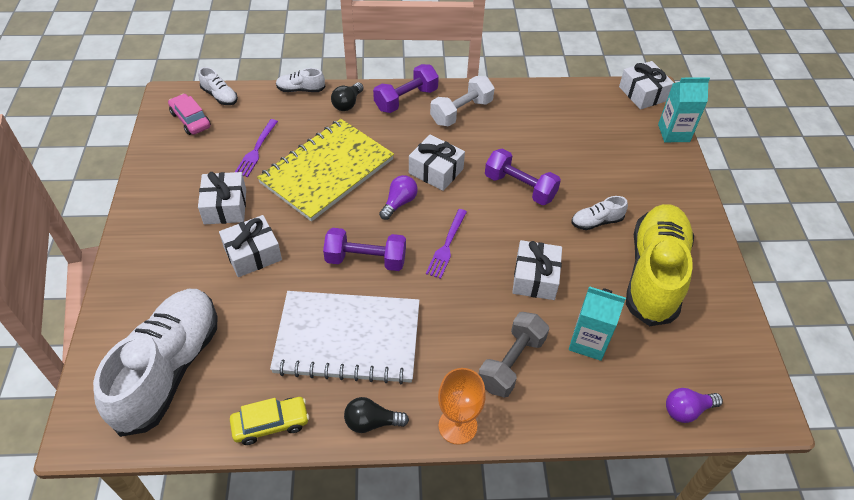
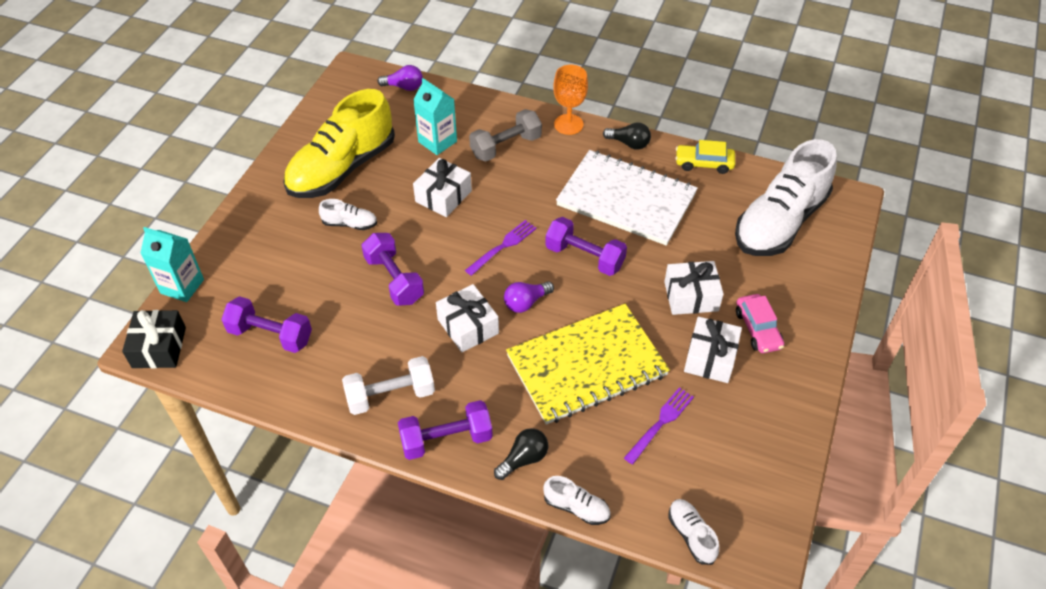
camera: 155 degrees left, 0 degrees up
(190, 120) = (737, 503): pink car -> pink car (758, 329)
(577, 122) = (270, 335): none -> purple dumbbell
(643, 94) = (159, 347): white gift -> black gift

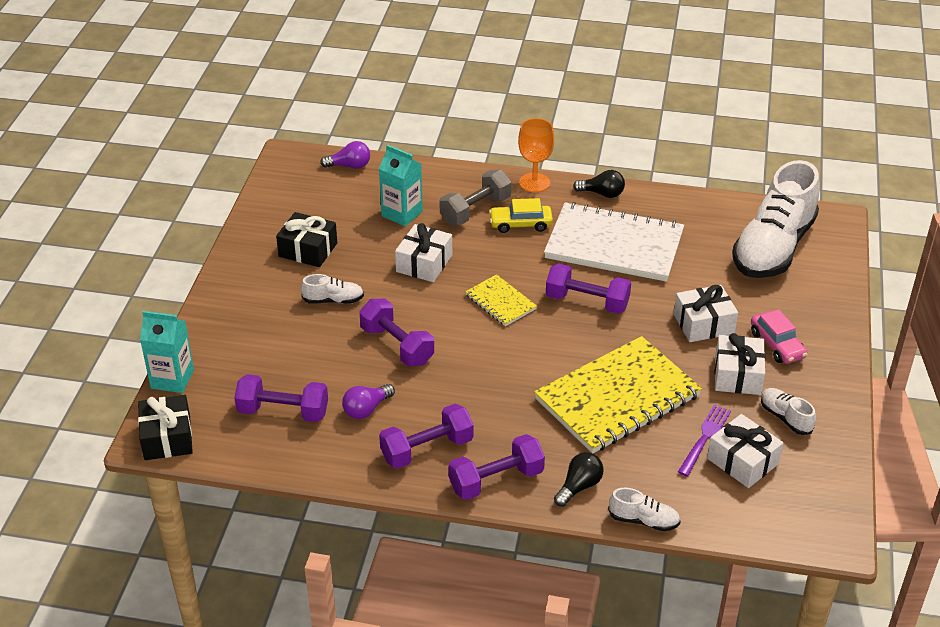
camera: 10 degrees left, 10 degrees down
(342, 168) = (308, 250): yellow shoe -> black gift
(390, 395) = (427, 449): white dumbbell -> purple dumbbell
(468, 326) = (487, 378): white gift -> white gift (742, 461)
(503, 246) = (500, 302): purple fork -> yellow notebook
(526, 302) = (539, 350): purple light bulb -> purple light bulb (366, 409)
(691, 535) = (761, 528): white shoe -> white shoe (785, 418)
(704, 164) = (683, 204): yellow car -> yellow car (520, 224)

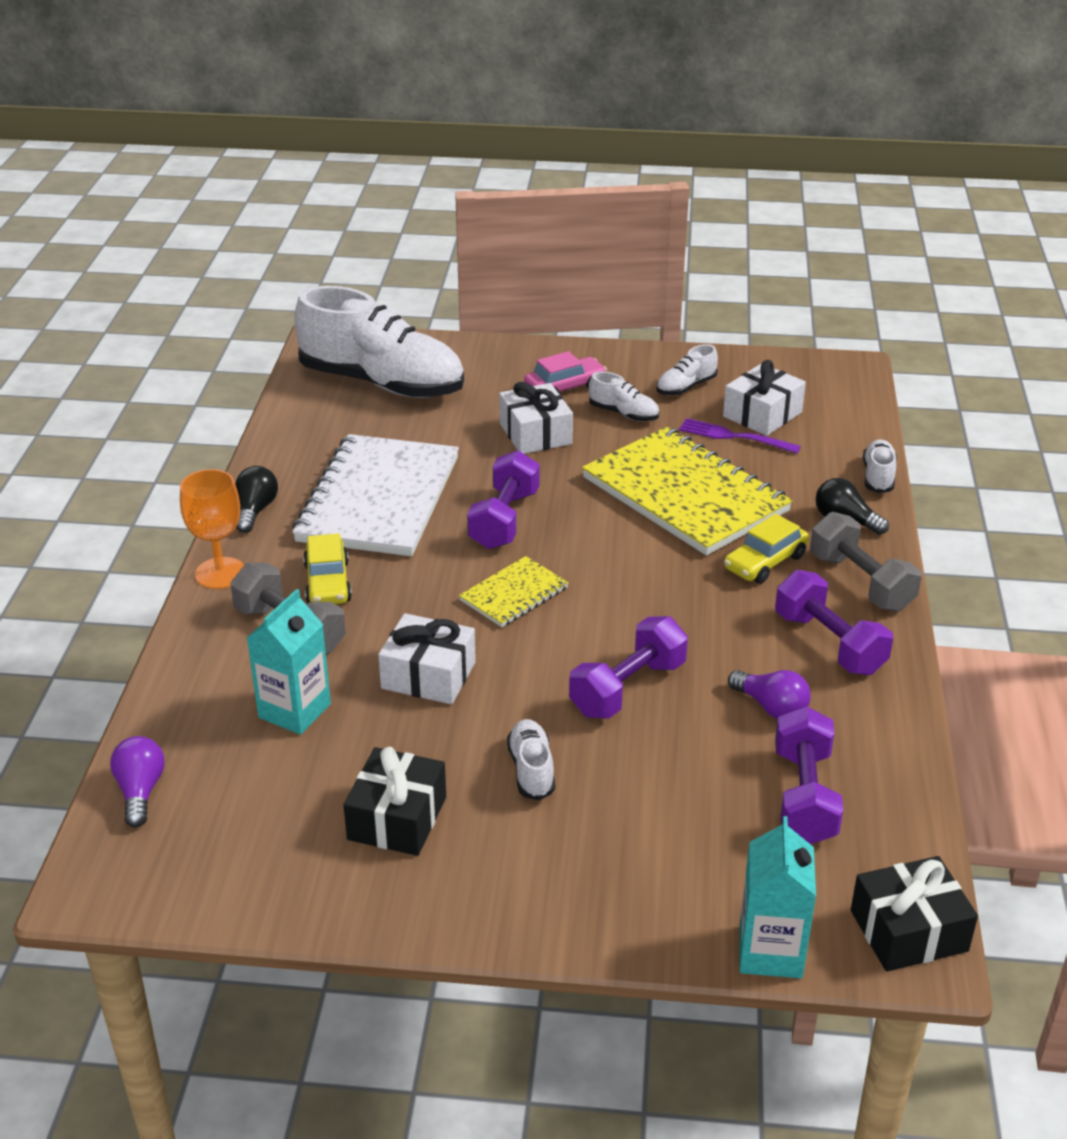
camera: 95 degrees left, 5 degrees down
(496, 480) = (861, 582): purple dumbbell -> grey dumbbell
(526, 430) = (765, 562): none -> yellow car
(737, 375) = (623, 414): white gift -> white shoe

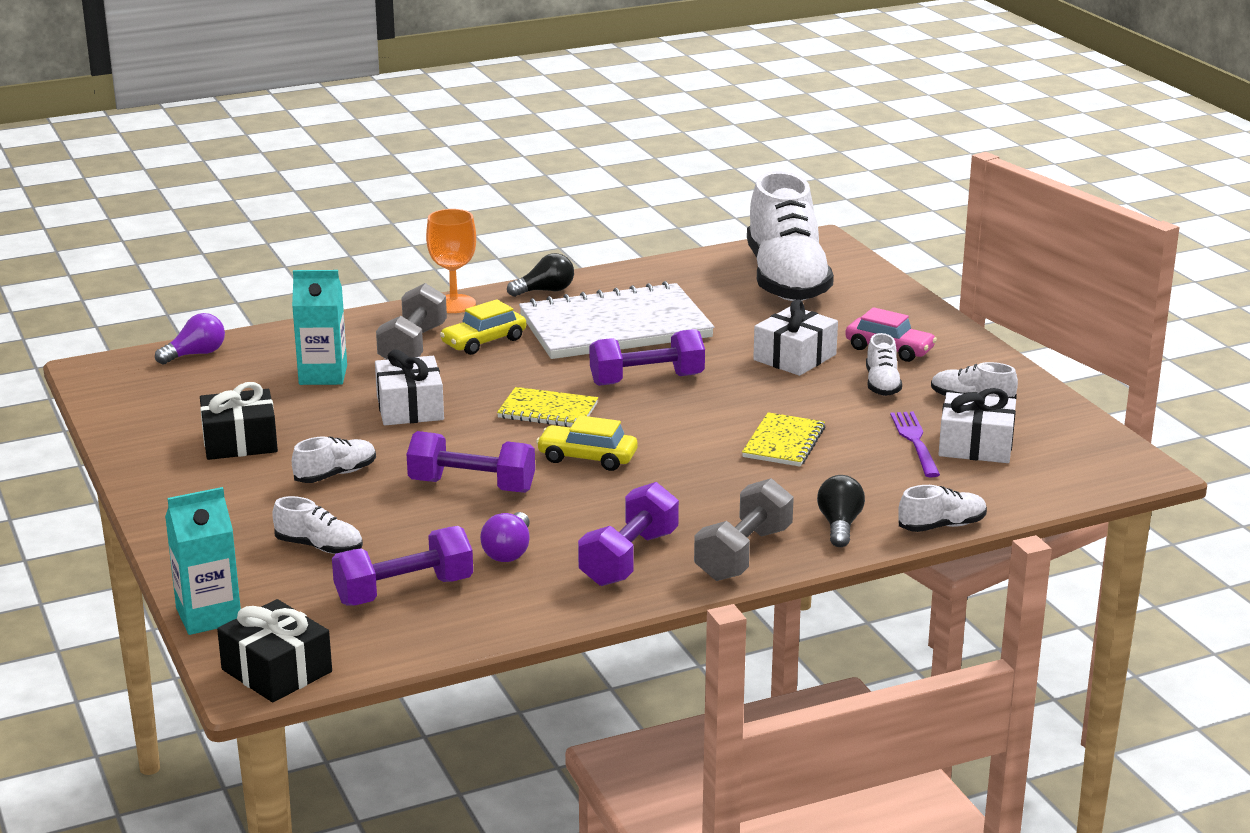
camera: 60 degrees right, 10 degrees down
(678, 827) = (319, 547): none -> white shoe
(685, 495) = (784, 442): yellow notebook -> yellow notebook, size x0.48
(765, 562) = (721, 502): yellow car -> yellow car (587, 458)

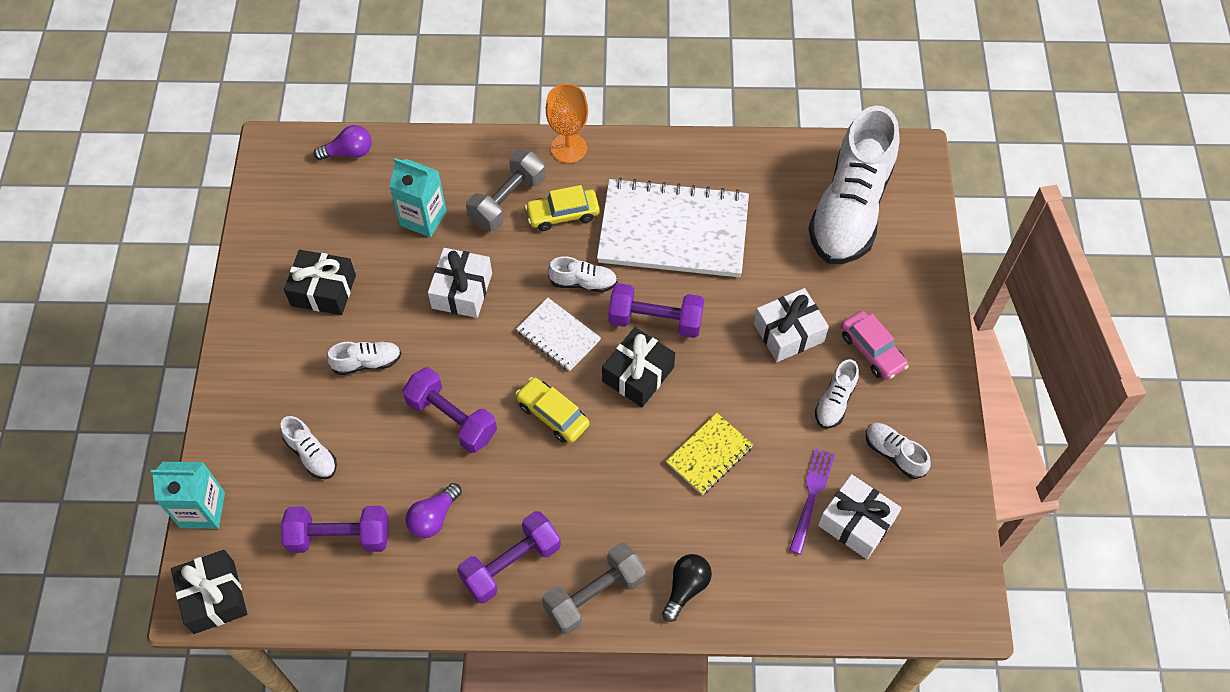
camera: 25 degrees right, 35 degrees up
(545, 291) = (648, 154): black light bulb -> none
(547, 411) = (558, 336): yellow notebook -> white notebook
(659, 414) = (638, 374): none -> black gift
(941, 526) = (762, 623): white shoe -> white shoe (583, 282)

